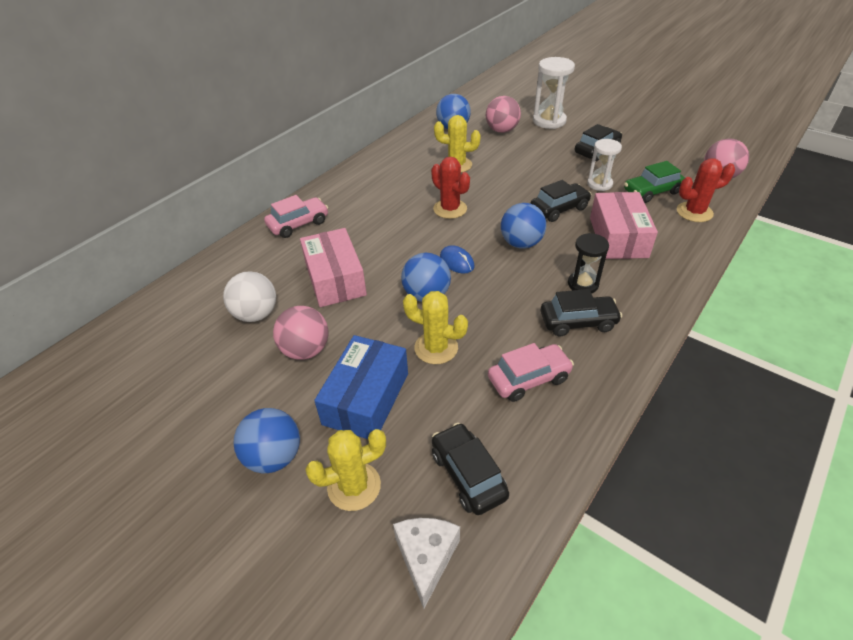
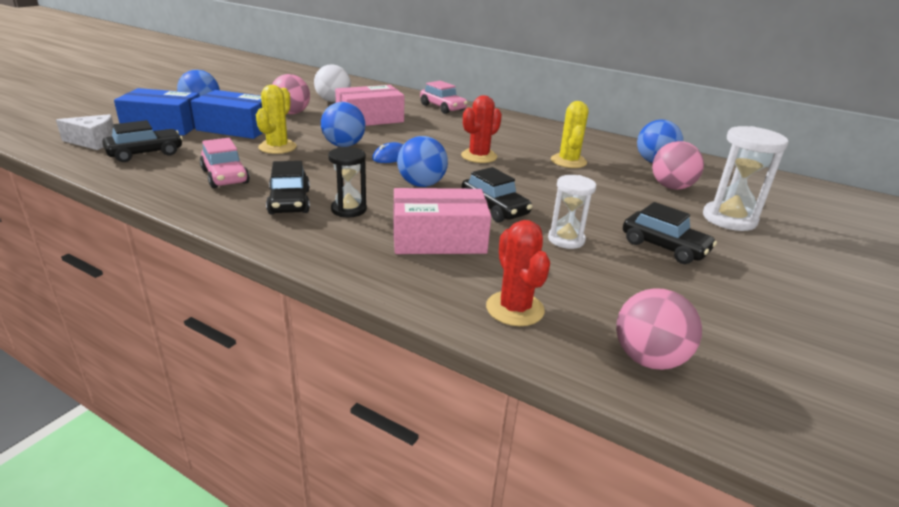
camera: 80 degrees right, 15 degrees down
(354, 486) = (163, 126): yellow cactus -> blue box
(651, 192) = (562, 278): green car -> none

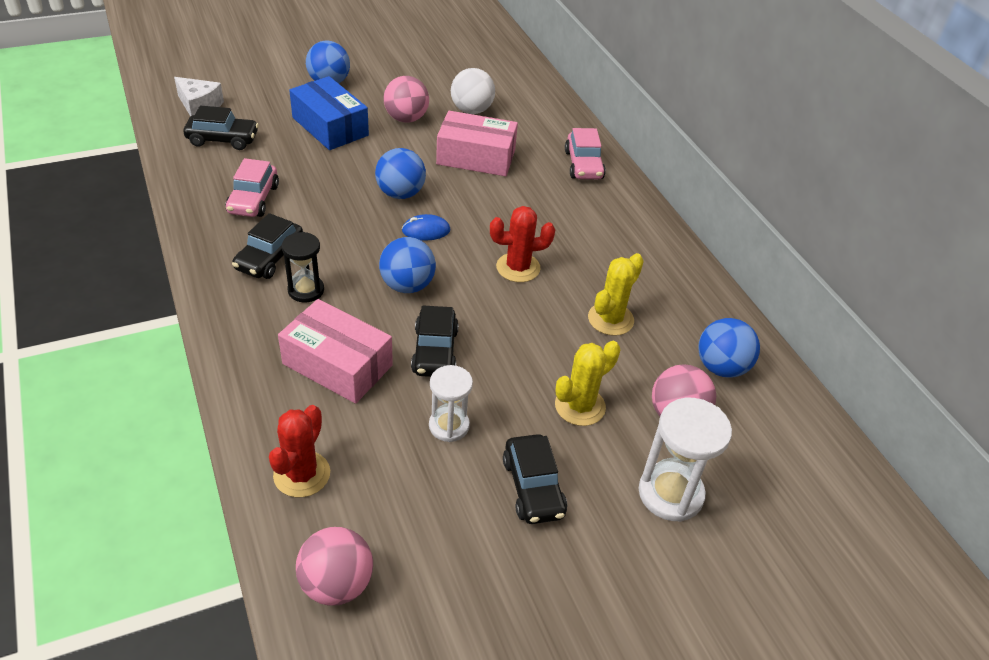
camera: 35 degrees right, 15 degrees up
(163, 126) = (272, 100): blue box -> none
(277, 147) = (337, 172): yellow cactus -> yellow cactus (580, 406)

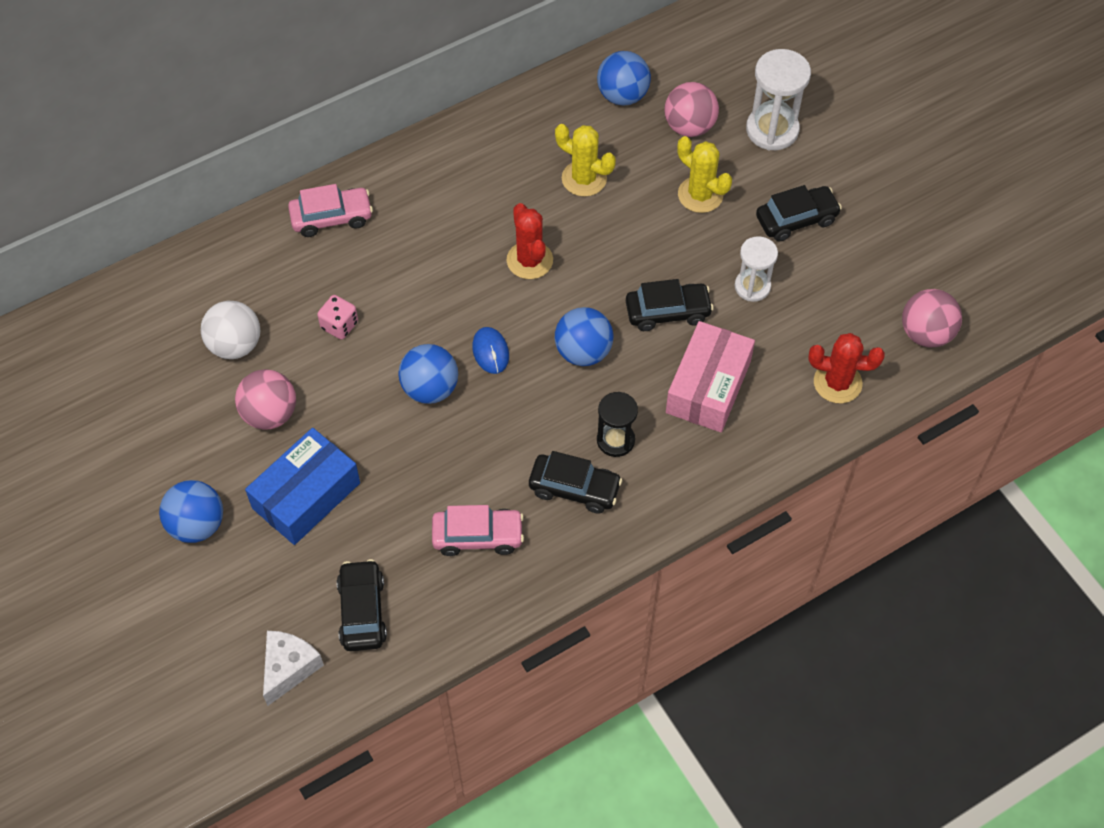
camera: 95 degrees left, 15 degrees up
(476, 157) = (339, 325): pink box -> pink dice

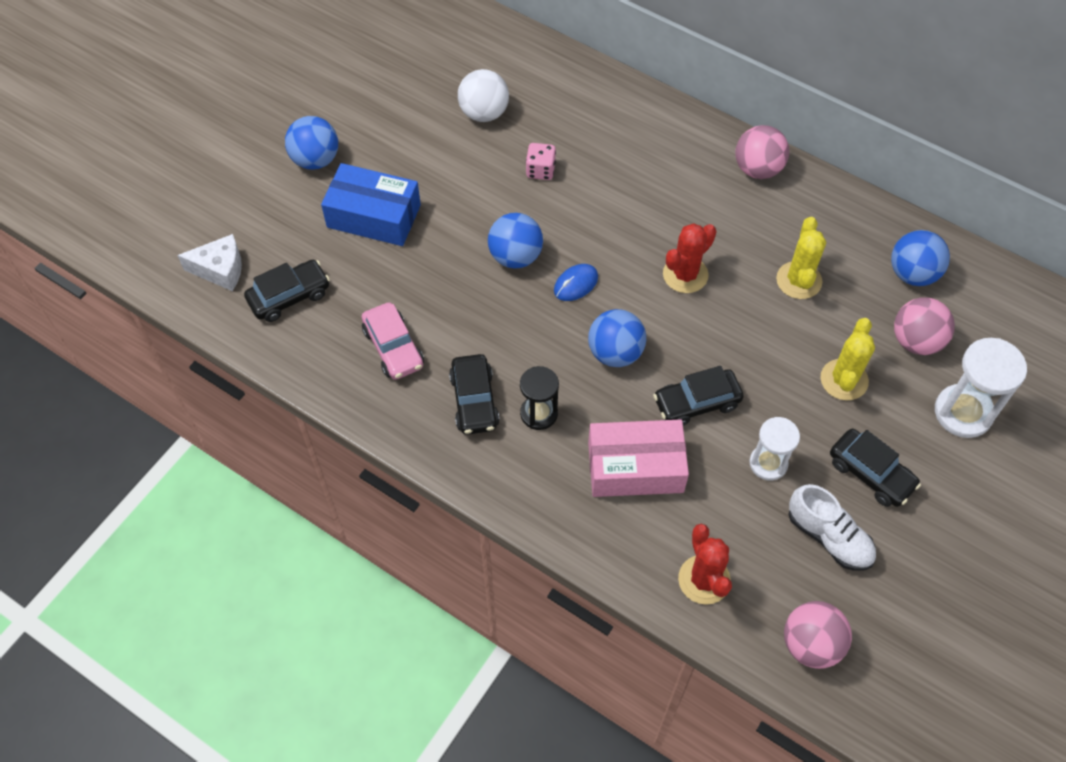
camera: 65 degrees right, 0 degrees up
(270, 414) = (434, 161): pink ball -> pink ball (757, 169)
(331, 217) = (640, 121): pink car -> none
(668, 312) = (696, 403): black car -> black car turned 105 degrees clockwise
(839, 276) = (829, 537): none -> white shoe

